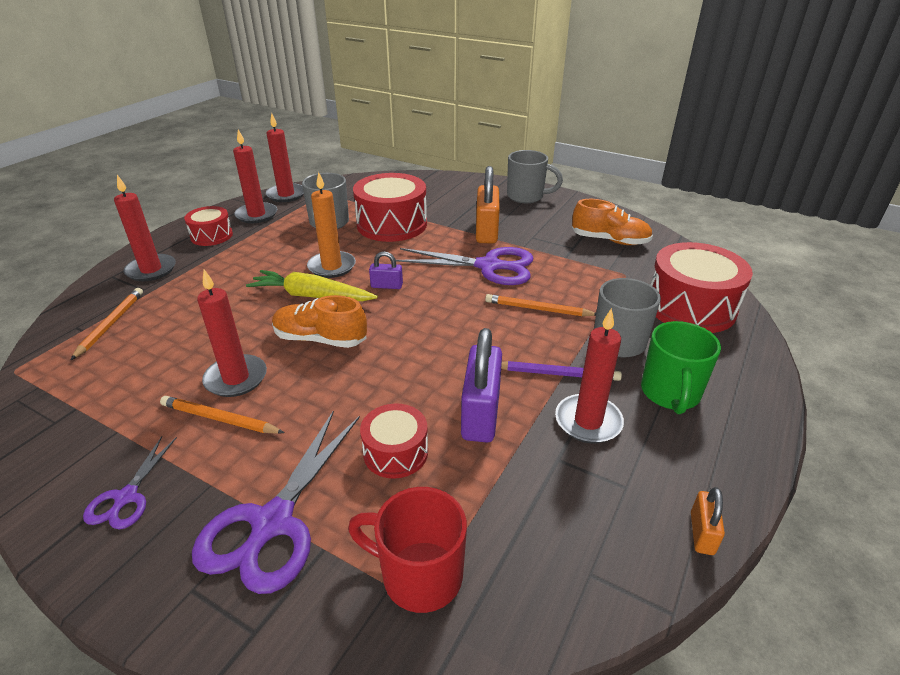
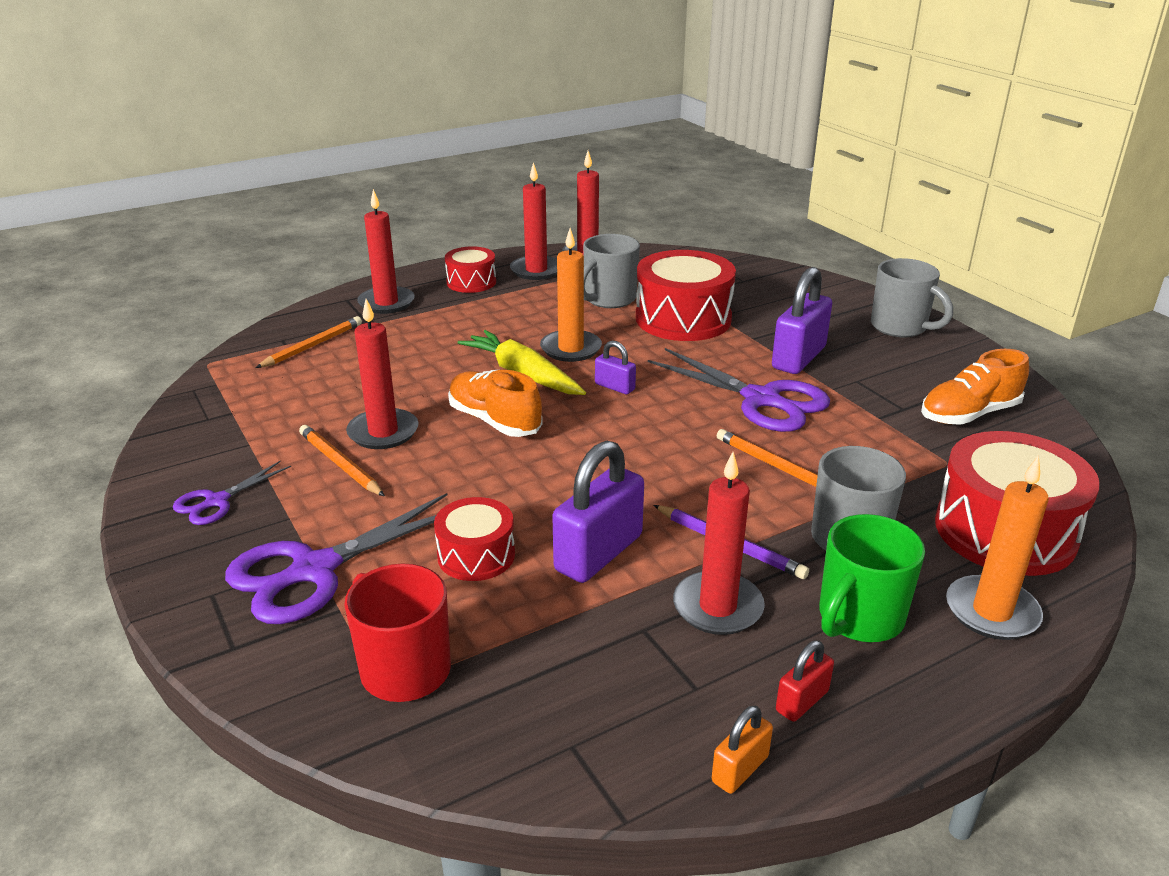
camera: 30 degrees right, 5 degrees down
(486, 232) = (798, 358): orange padlock -> purple padlock
(609, 240) = (969, 414): orange shoe -> orange shoe turned 105 degrees clockwise
(691, 465) = (802, 701): none -> red padlock
(729, 360) = (991, 612): none -> orange candle

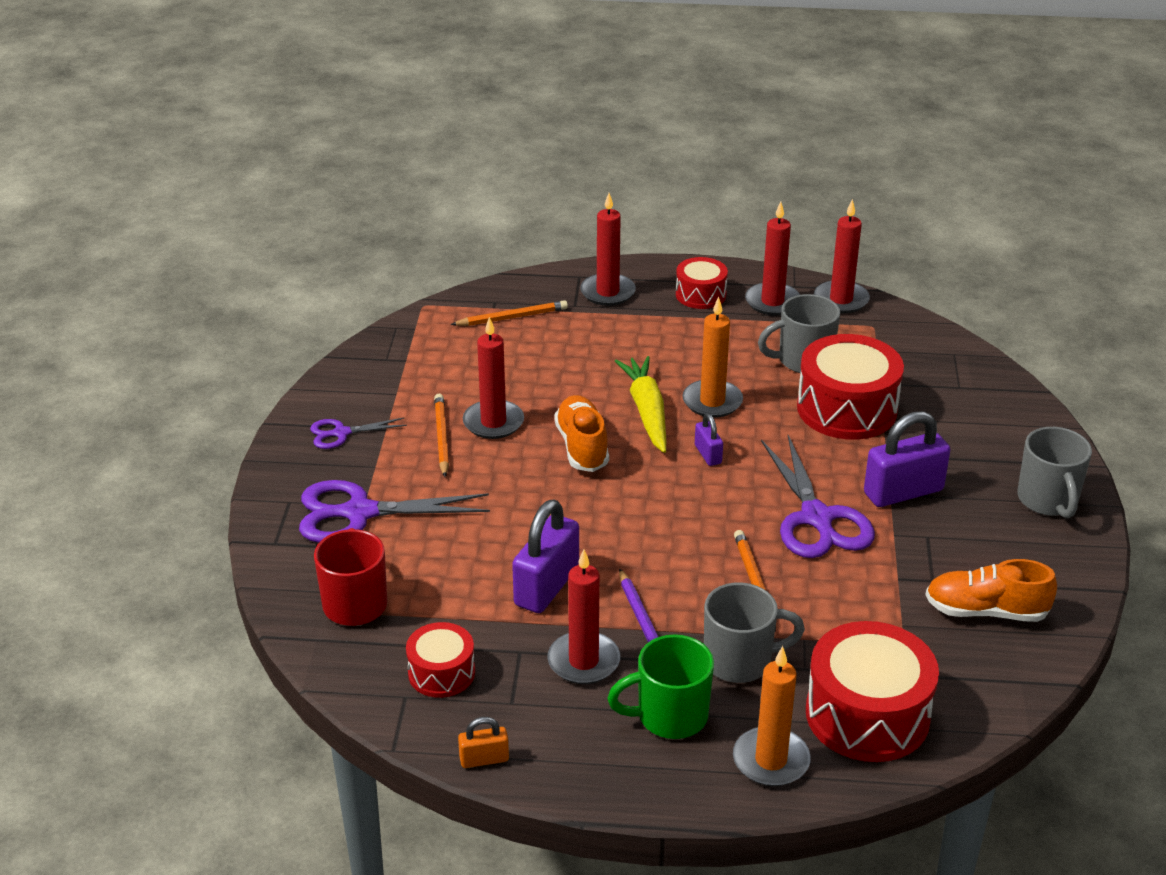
camera: 35 degrees right, 5 degrees up
(476, 555) = (466, 549): red drum -> red drum (441, 673)
(598, 553) = (546, 586): purple padlock -> purple padlock turned 45 degrees counterclockwise
(802, 701) = (566, 744): red padlock -> none

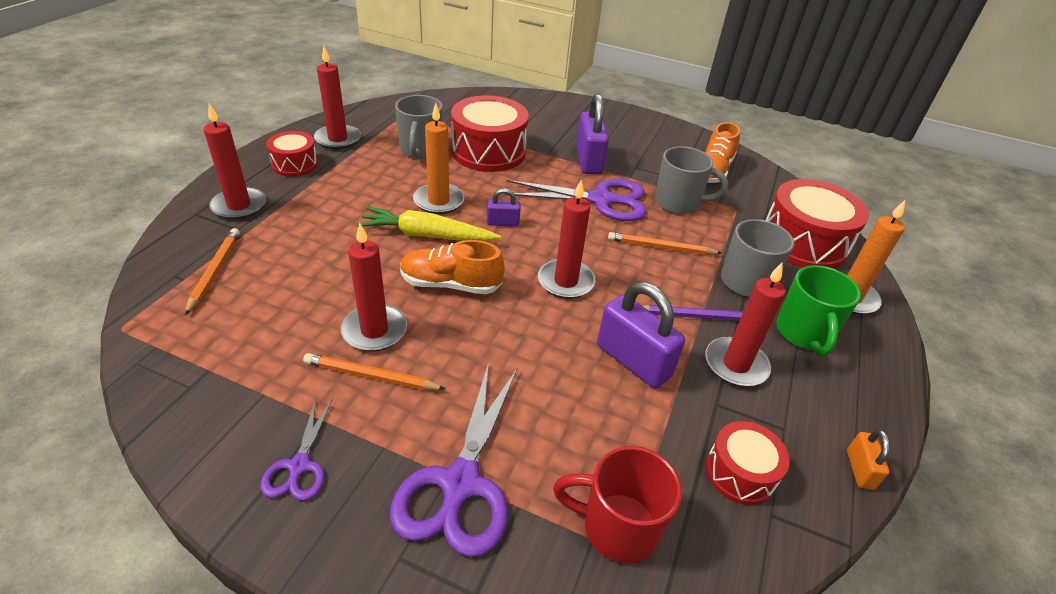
camera: 75 degrees left, 5 degrees up
(841, 300) = (363, 115): red candle -> red candle (565, 281)
(1048, 500) = (619, 120): grey mug -> grey mug (678, 203)

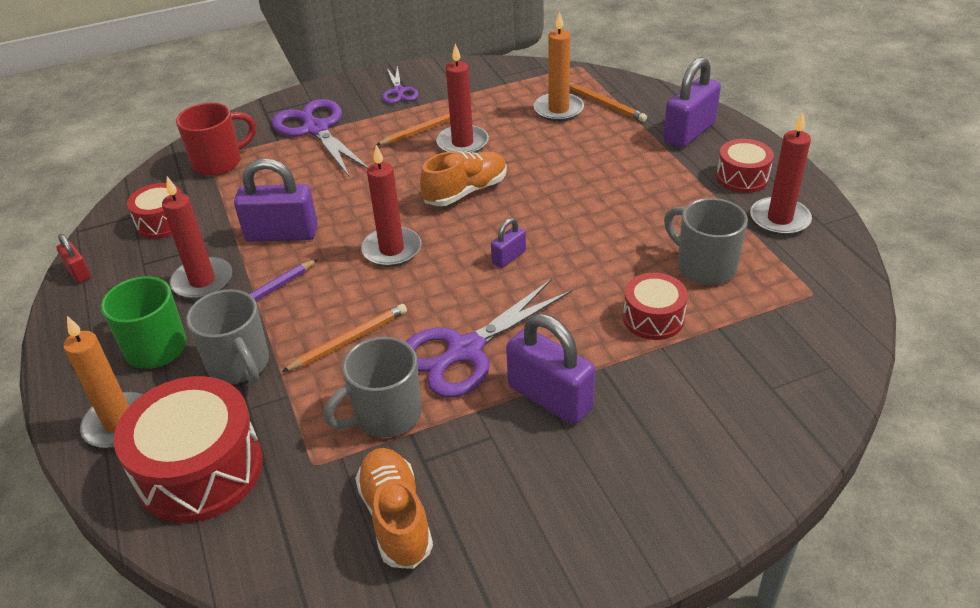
camera: 140 degrees right, 0 degrees up
(239, 206) = (689, 132): red candle -> purple padlock
(299, 466) = (399, 91): purple scissors -> purple scissors turned 150 degrees counterclockwise
(427, 235) = (540, 206): yellow carrot -> none
(438, 201) = (587, 235): orange candle -> orange candle (558, 110)
(488, 152) = (653, 318): red drum -> red drum, size x0.56
(859, 469) = (78, 272): orange padlock -> red padlock

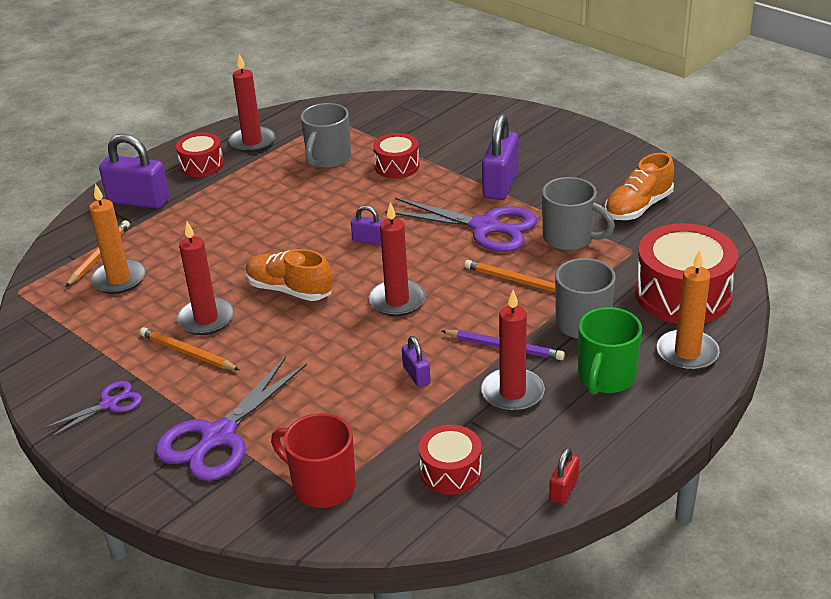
camera: 115 degrees left, 5 degrees down
(281, 234) = (416, 375): purple padlock -> purple padlock, size x0.51

